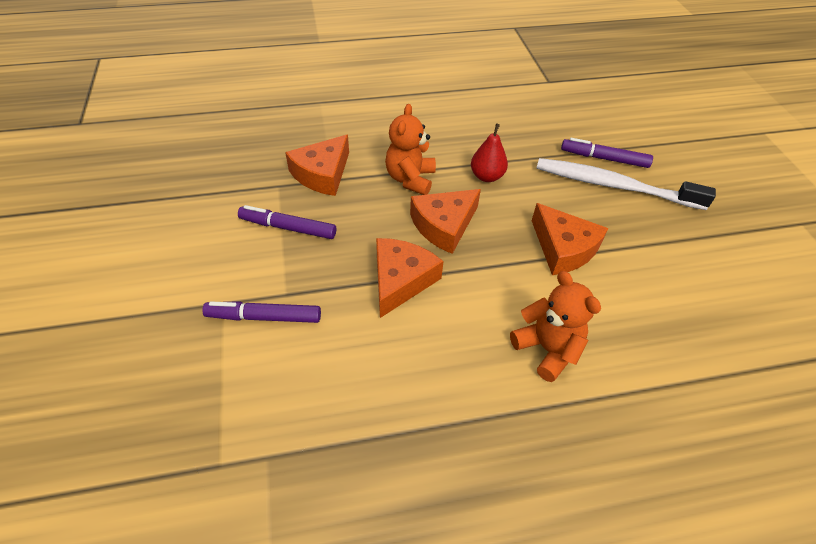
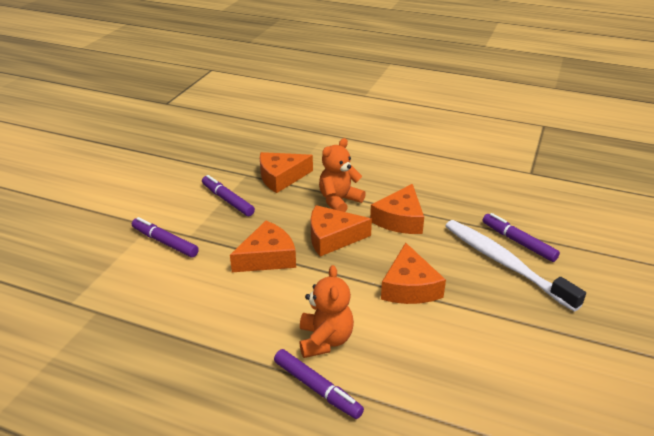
camera: 35 degrees right, 15 degrees down
(487, 176) = (400, 219): red pear -> orange cheese
(591, 408) = (317, 388): none -> purple marker

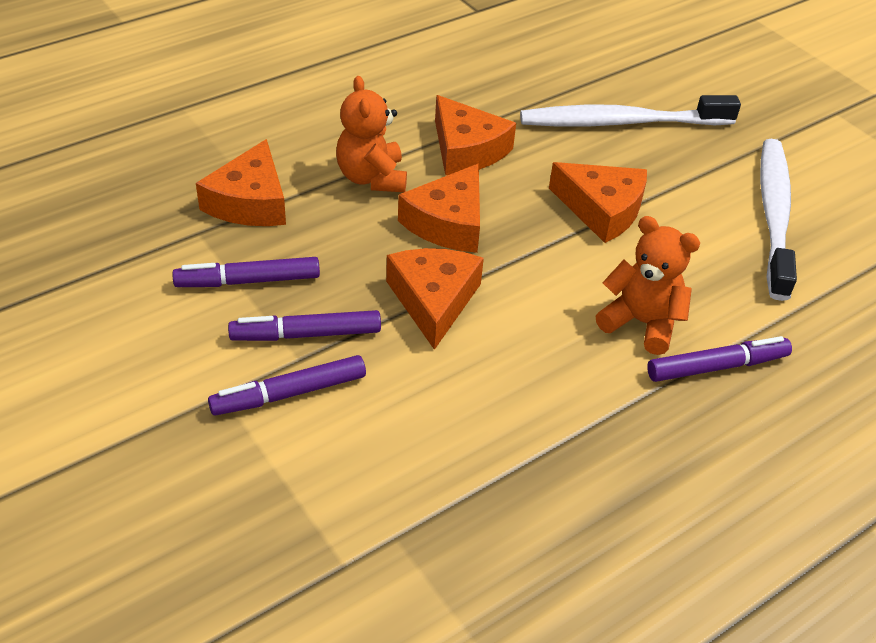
camera: 60 degrees left, 10 degrees up
(500, 366) = (773, 215): none -> white toothbrush
(518, 242) = (594, 93): purple marker -> purple marker (306, 334)

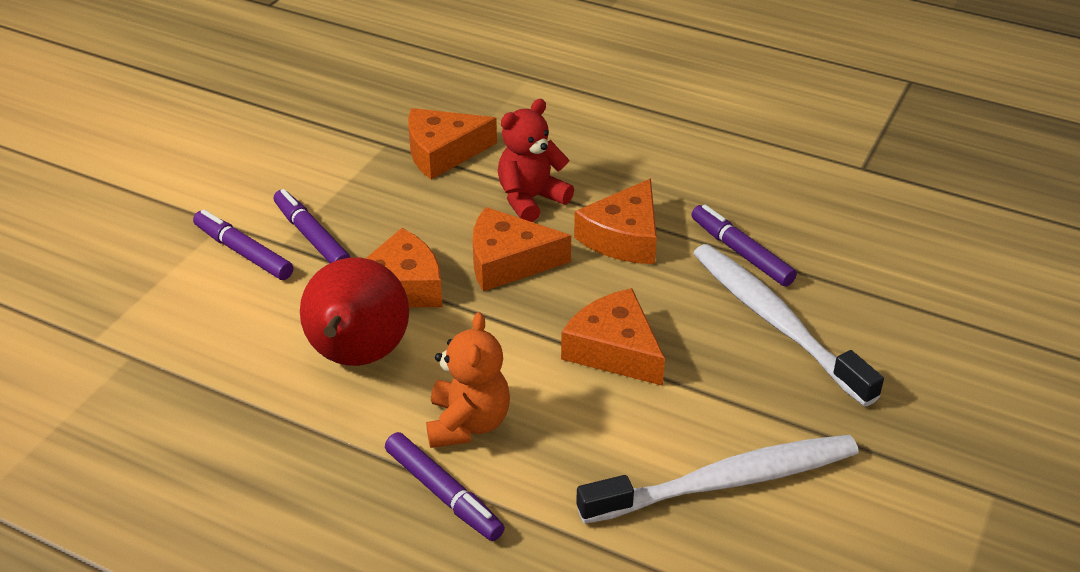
camera: 65 degrees right, 5 degrees down
(248, 281) = (350, 187): purple marker -> purple marker (741, 253)
(372, 178) = (530, 199): orange teddy bear -> red teddy bear
(512, 361) = (357, 357): none -> red pear
(601, 210) = (614, 350): orange cheese -> orange cheese turned 135 degrees clockwise

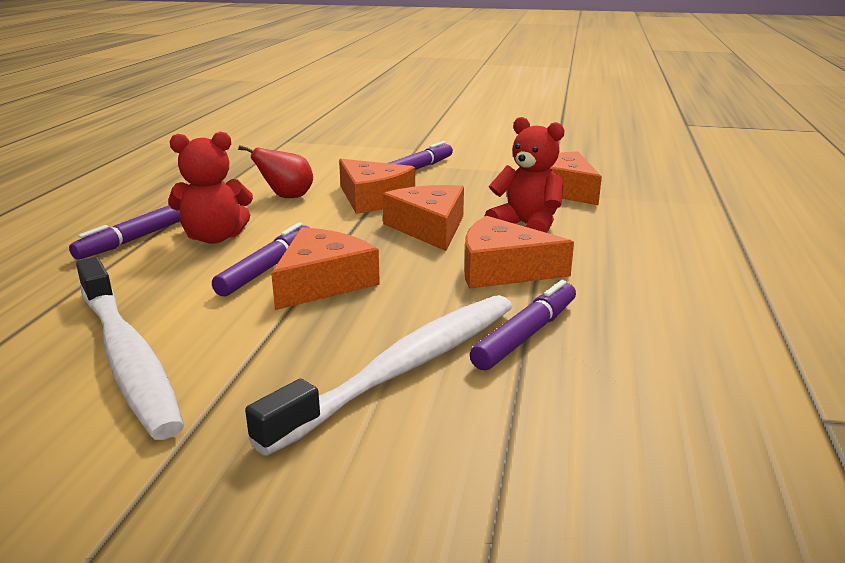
camera: 75 degrees right, 15 degrees down
(243, 252) = (387, 157): purple marker -> purple marker (267, 268)
(357, 357) = (287, 197): red pear -> red pear, size x0.54
(468, 424) = (215, 237): orange teddy bear -> red teddy bear

